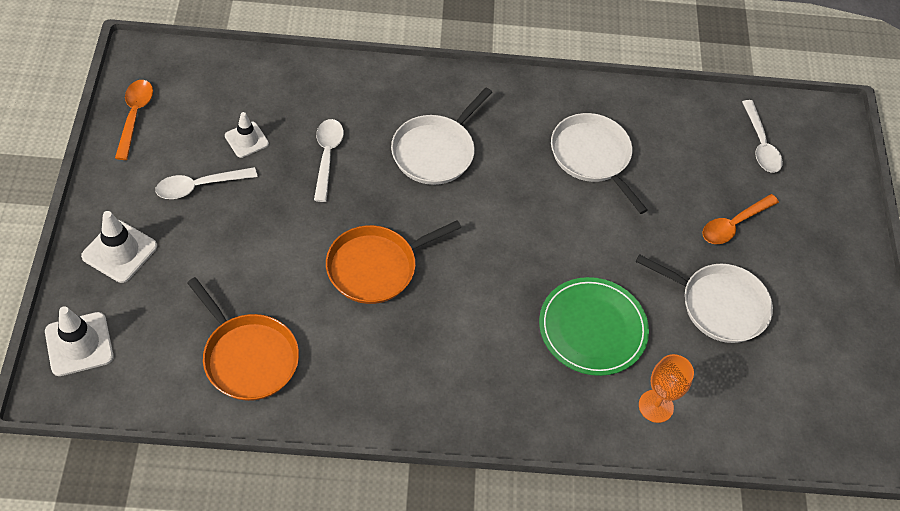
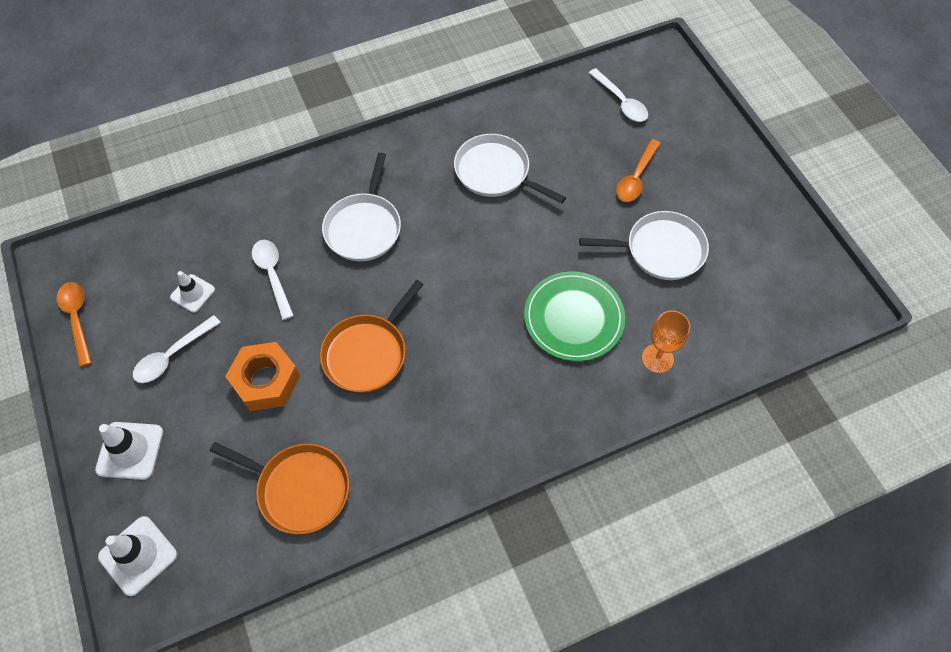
camera: 20 degrees left, 5 degrees up
(270, 248) = (266, 381): none -> orange nut

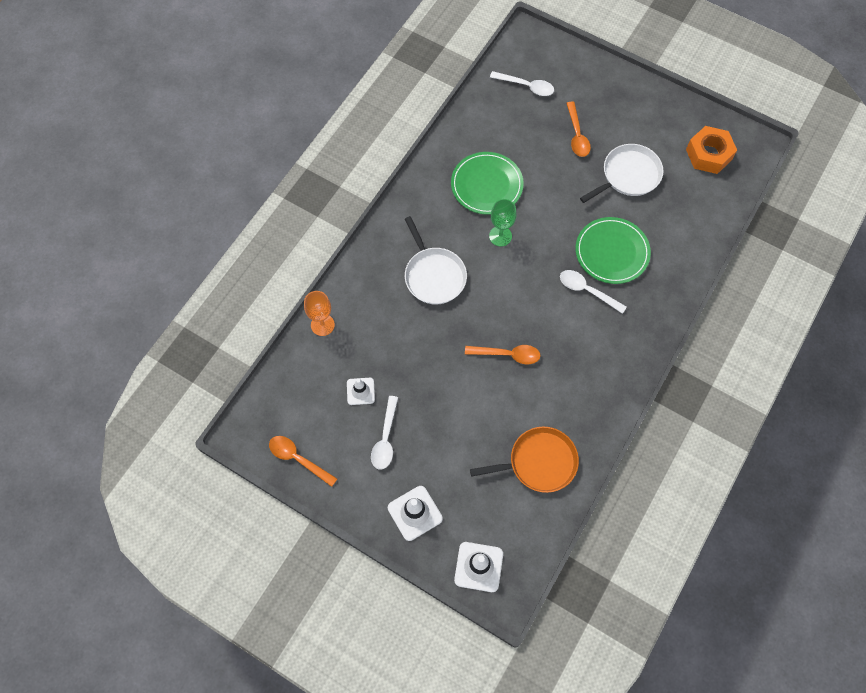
camera: 35 degrees left, 5 degrees up
(266, 381) = (460, 414): orange nut -> orange nut (709, 154)
(272, 275) = (402, 345): white spoon -> white spoon (587, 290)
(367, 353) = (507, 355): orange pan -> orange spoon
(466, 229) = (500, 236): none -> green goblet
(495, 172) = (486, 185): white pan -> green plate
(657, 358) = (678, 246): orange goblet -> orange goblet (322, 325)

